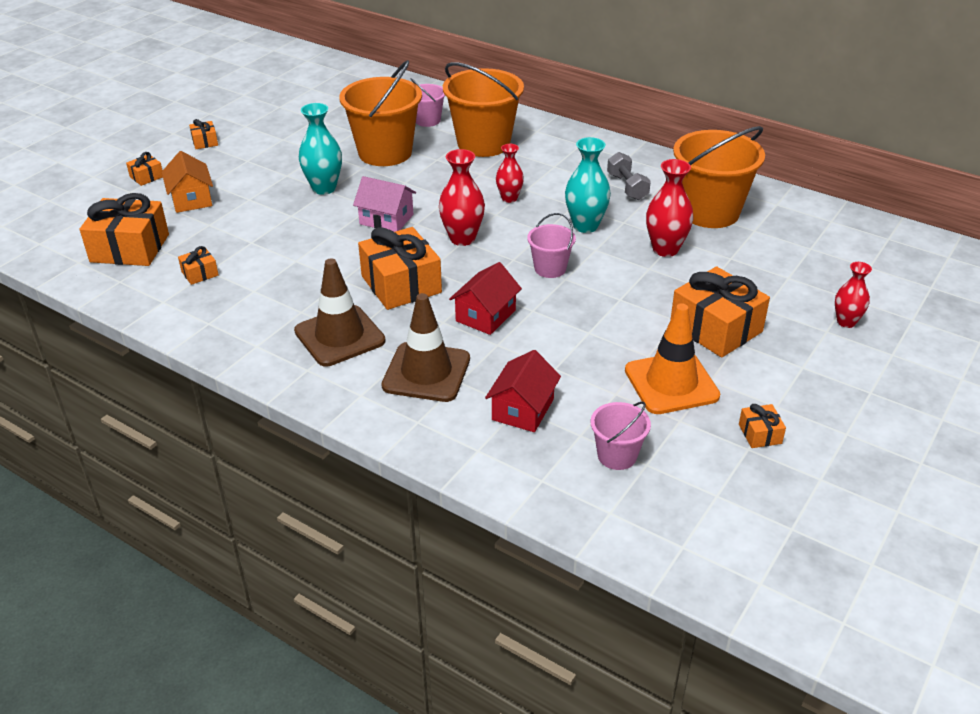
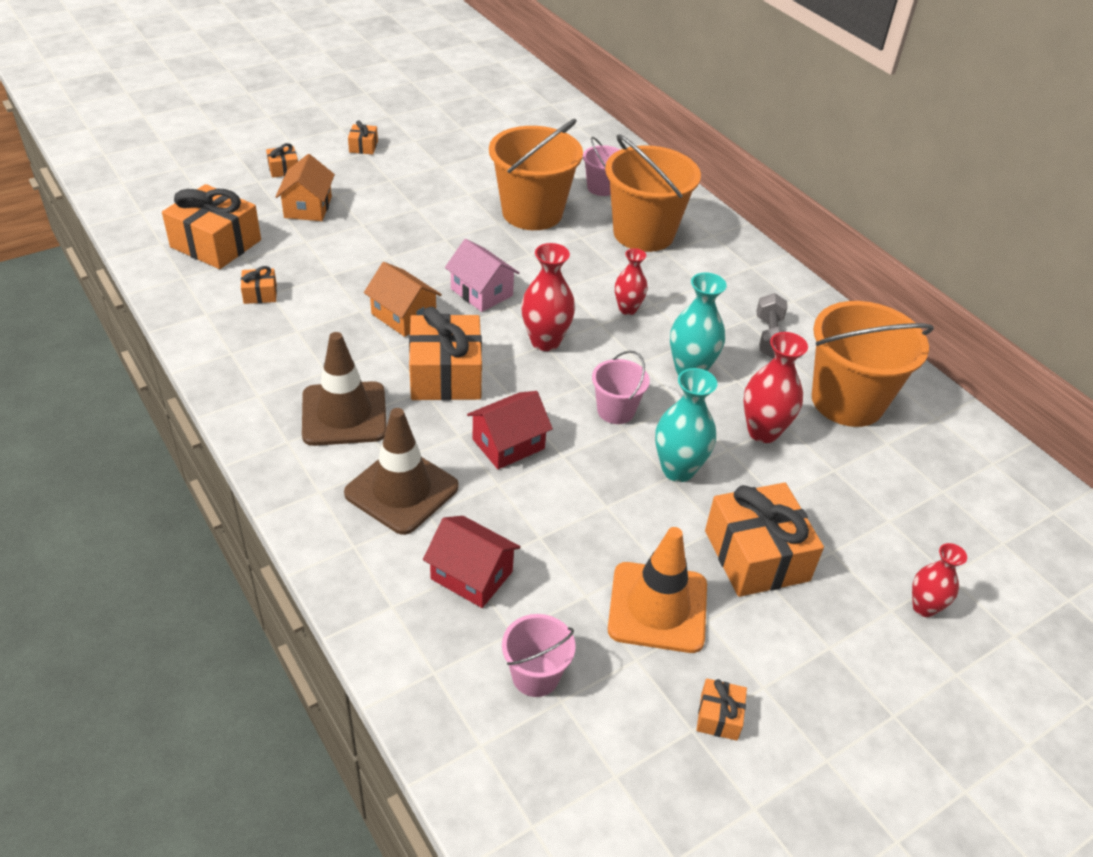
camera: 20 degrees right, 5 degrees up
(324, 188) = (443, 235): turquoise vase -> turquoise vase (678, 470)
(335, 254) = (404, 316): none -> orange house
(523, 409) = (471, 575): red house -> red house turned 75 degrees clockwise

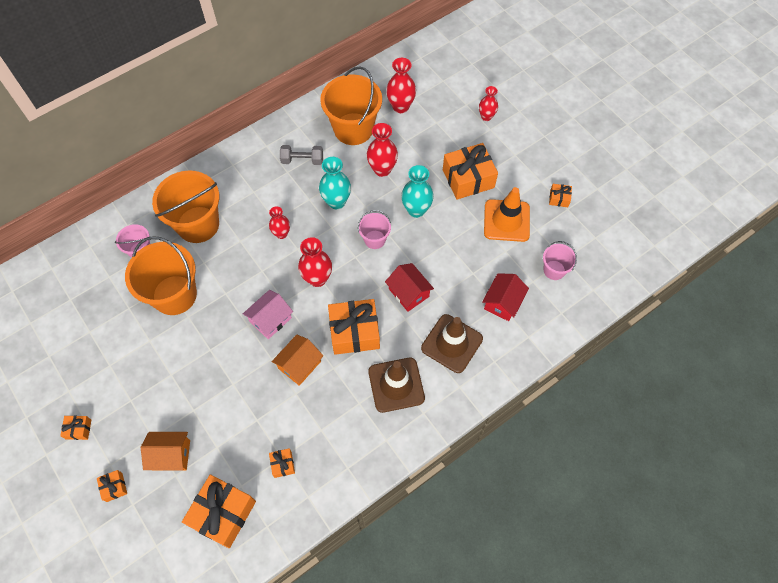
camera: 90 degrees left, 20 degrees up
(915, 469) = (400, 107): none -> red vase

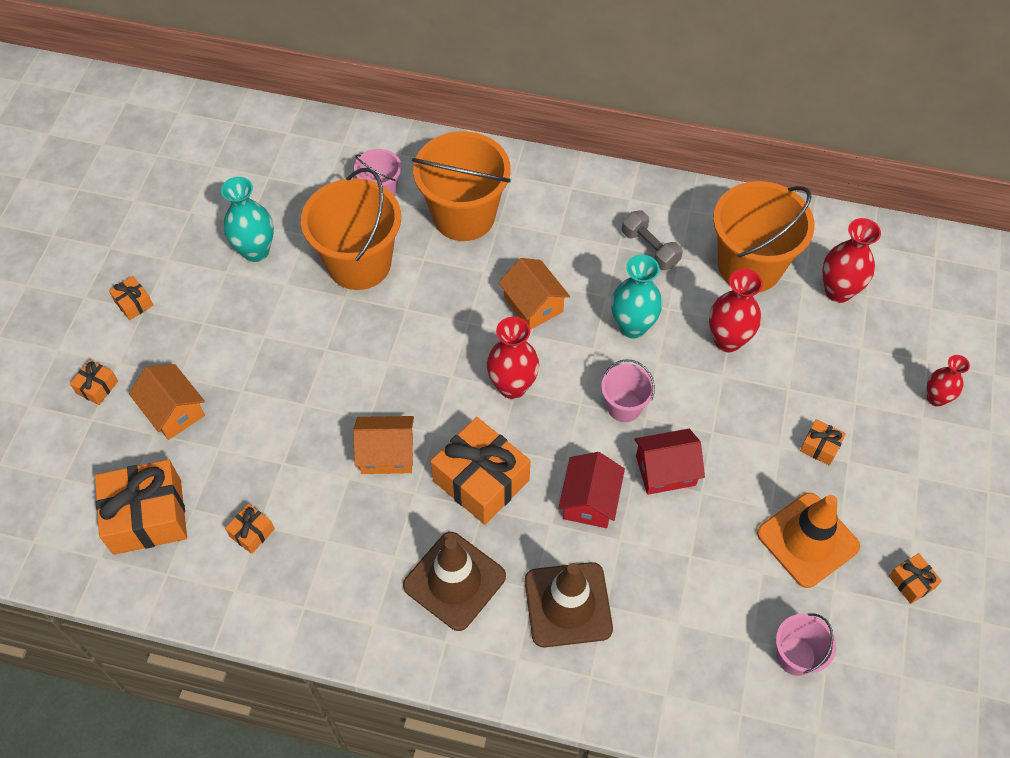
camera: 50 degrees right, 5 degrees down
(270, 320) = (415, 379): pink house -> none
(281, 234) = (533, 304): red vase -> orange house
(416, 210) = (711, 421): turquoise vase -> turquoise vase (256, 251)
(468, 178) = (820, 447): orange gift -> orange gift, size x0.46
(502, 302) = (684, 624): red house -> red house (665, 470)

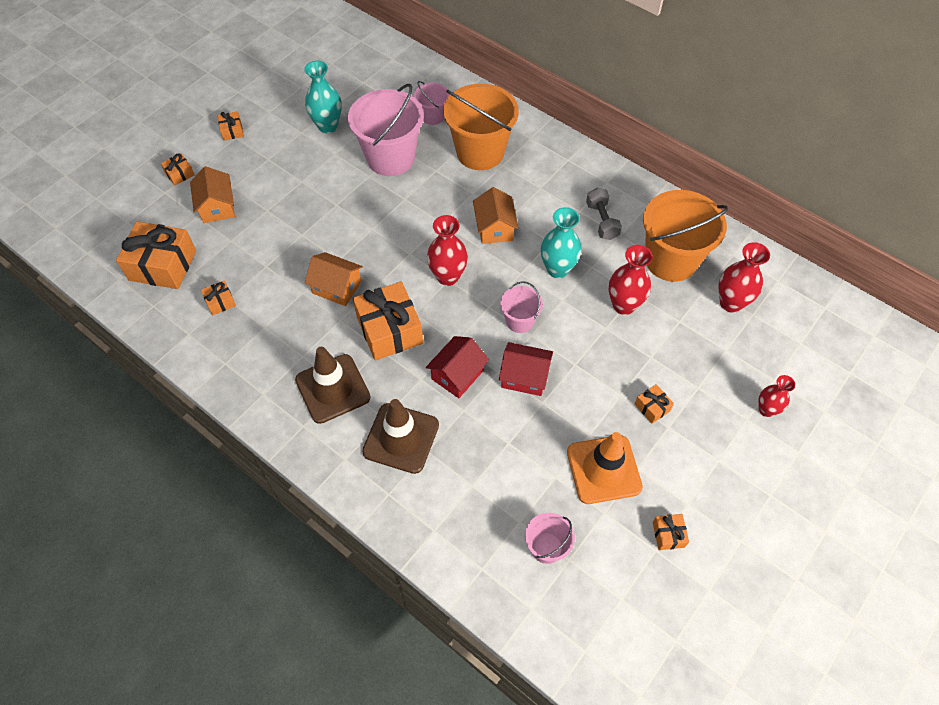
camera: 25 degrees right, 0 degrees up
(359, 263) = (390, 158): orange bucket -> pink bucket

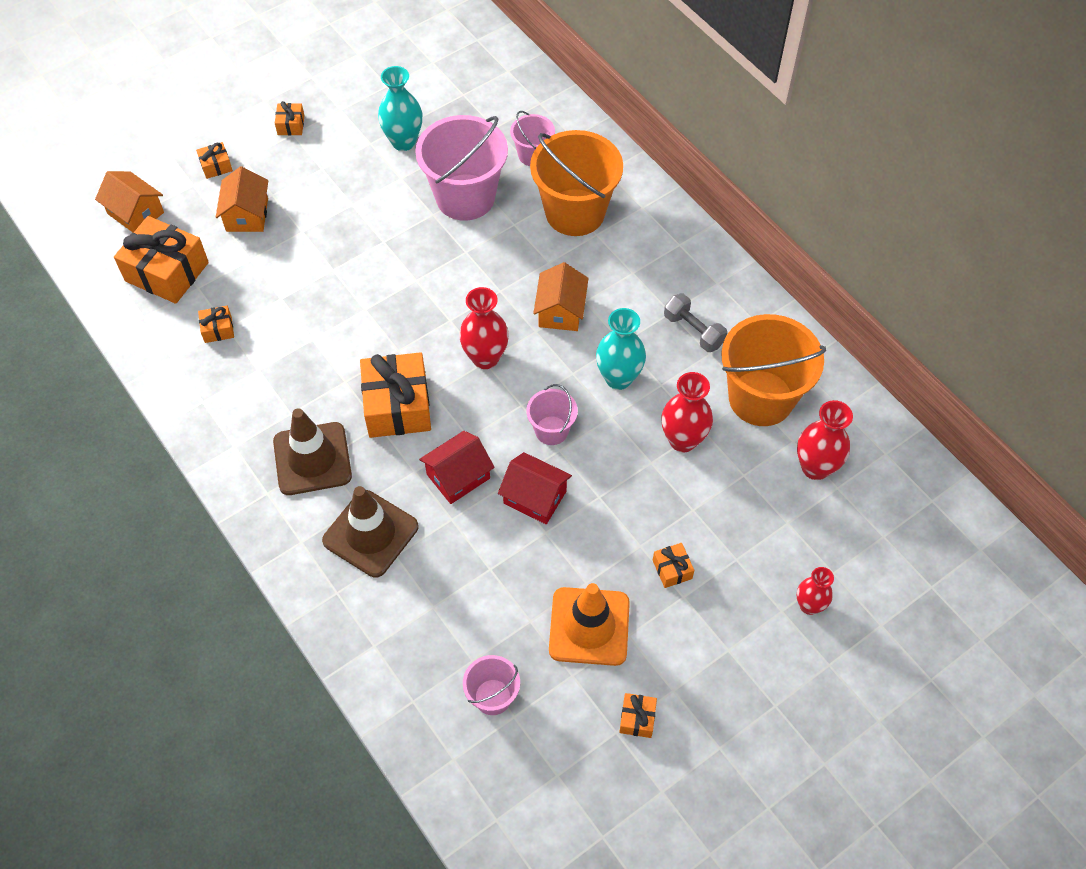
camera: 15 degrees right, 0 degrees up
(336, 287) = (353, 341): orange house -> orange house (136, 213)
(602, 221) = (693, 331): grey dumbbell -> grey dumbbell turned 45 degrees counterclockwise

